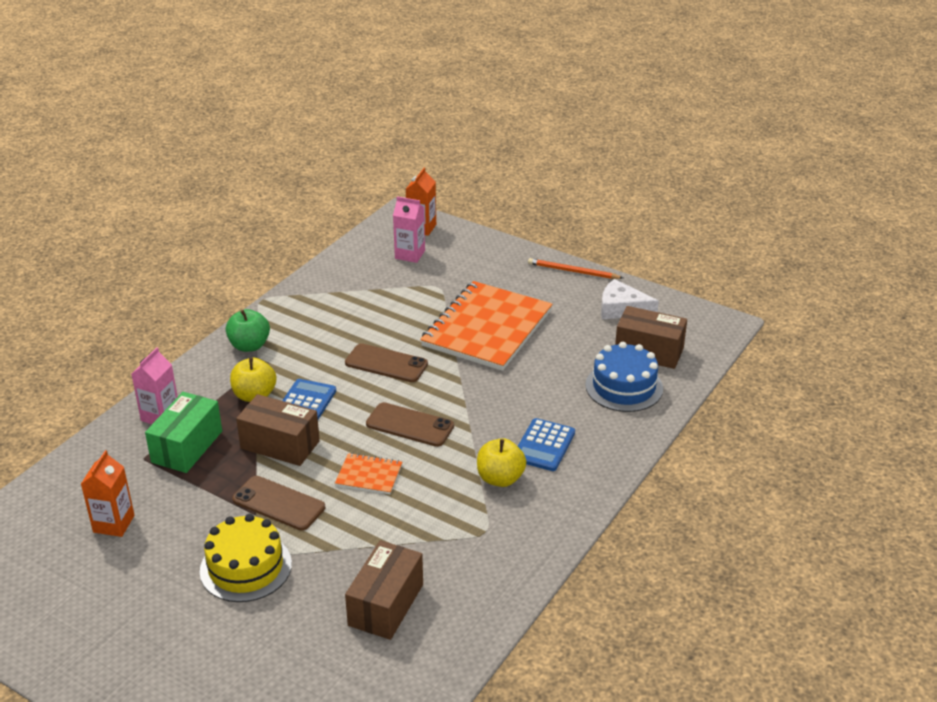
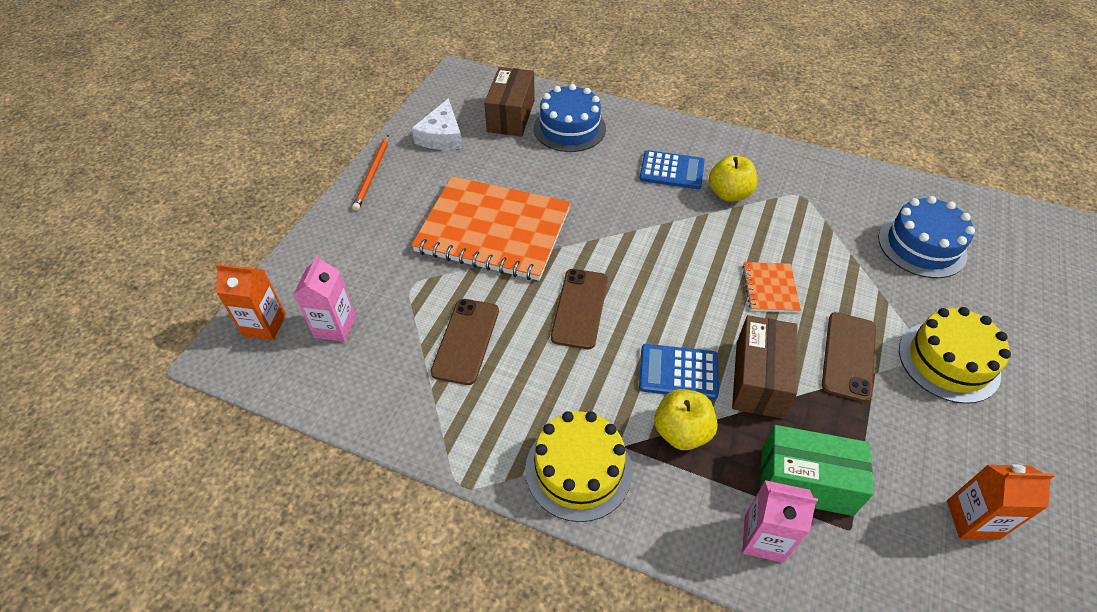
camera: 100 degrees left, 15 degrees up
(249, 346) = (578, 469): green apple -> yellow cake
(386, 605) = (922, 246): brown box -> blue cake
(410, 425) = (680, 269): brown phone -> brown phone (466, 341)

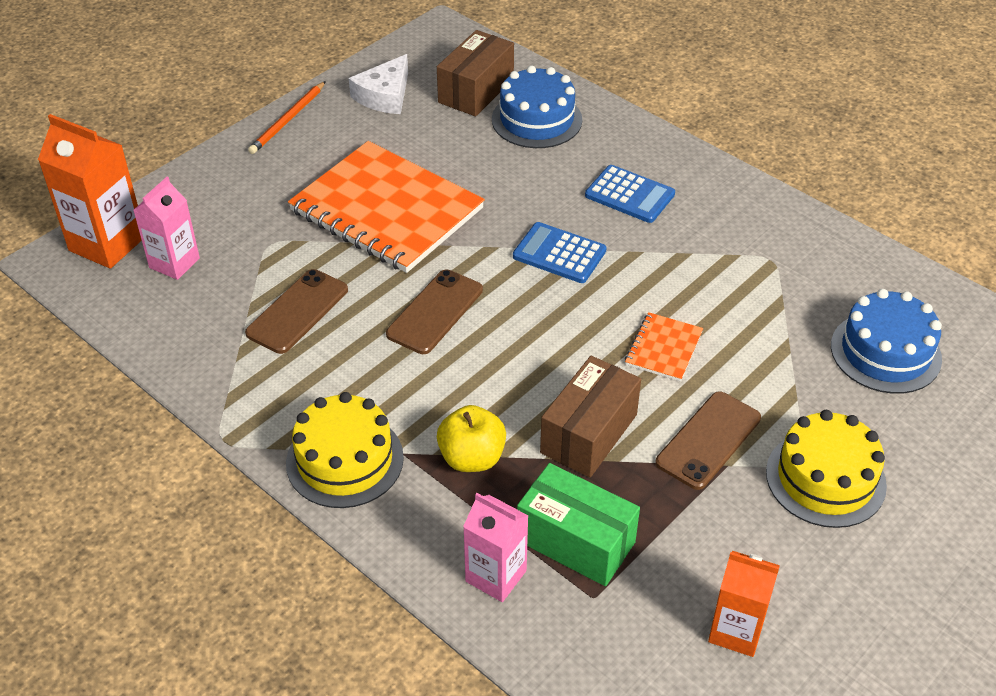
camera: 20 degrees right, 5 degrees down
(264, 325) = (107, 243): orange carton -> orange carton, size x1.54
(678, 372) = (504, 402): blue calculator -> blue calculator (559, 253)
(729, 194) = (683, 237): yellow apple -> none

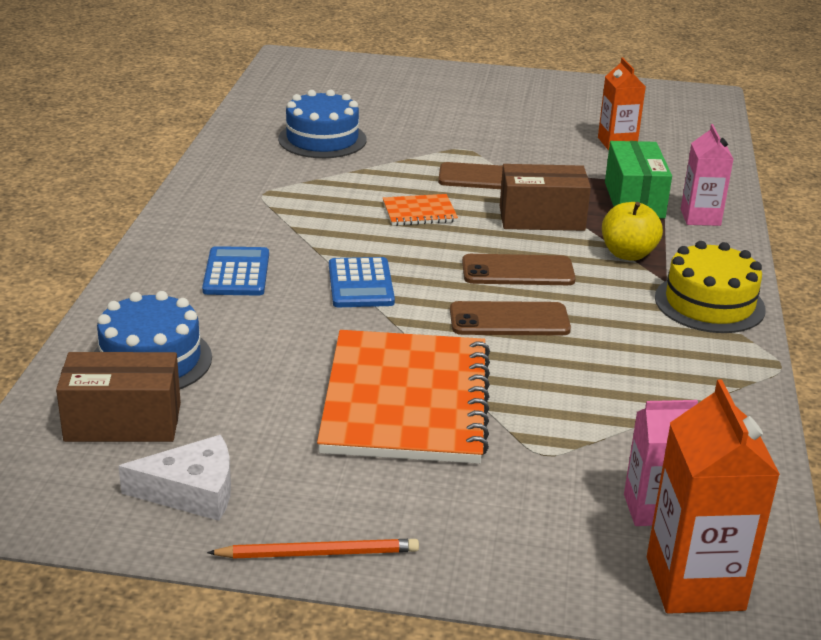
camera: 125 degrees left, 15 degrees down
(297, 311) = (605, 393): brown phone -> brown phone (518, 271)
(825, 478) = (467, 139): yellow cake -> none

